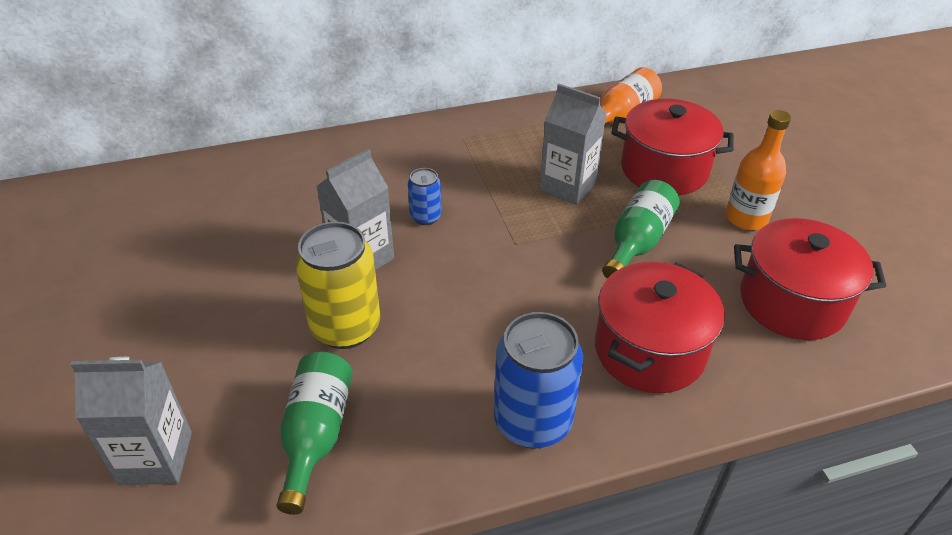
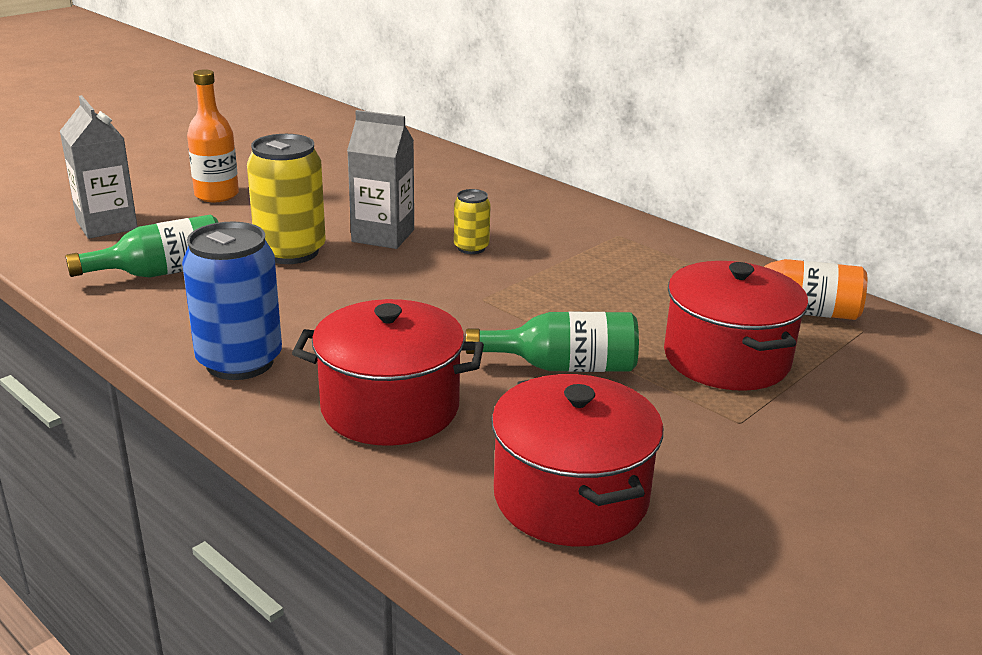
camera: 60 degrees right, 15 degrees down
(425, 217) = (471, 248): blue can -> yellow can
(567, 186) = (611, 306): grey carton -> none
(746, 218) = (704, 435): orange bottle -> orange bottle (216, 195)

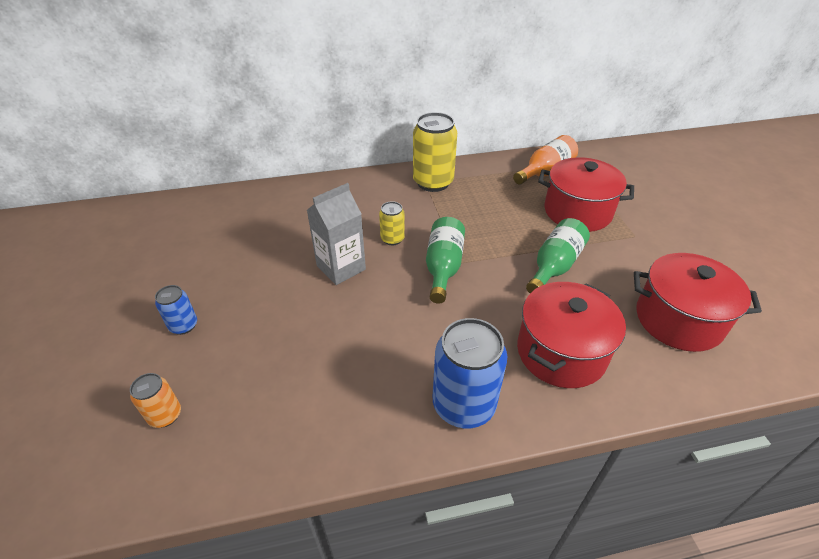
camera: 55 degrees left, 15 degrees up
(107, 225) = (165, 415): grey carton -> orange can
(162, 272) = (291, 405): green bottle -> green bottle (443, 267)
(216, 195) = (183, 325): orange bottle -> blue can
(290, 252) = (323, 320): yellow can -> yellow can (433, 182)

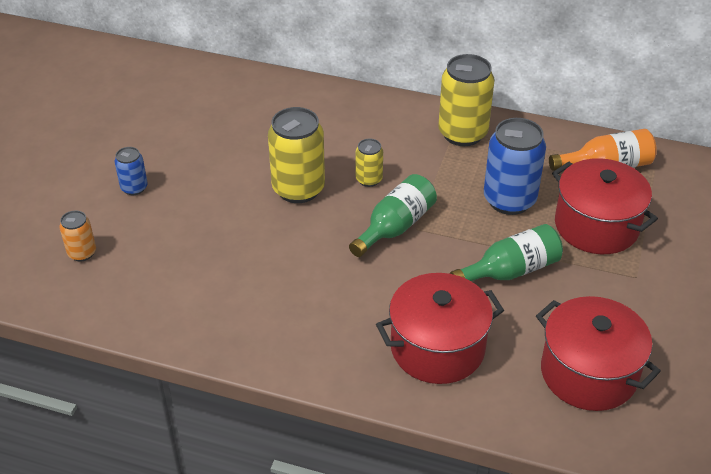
camera: 30 degrees right, 0 degrees up
(341, 268) = (298, 189): grey carton -> yellow can
(463, 405) = (311, 349): blue can -> blue can (509, 200)

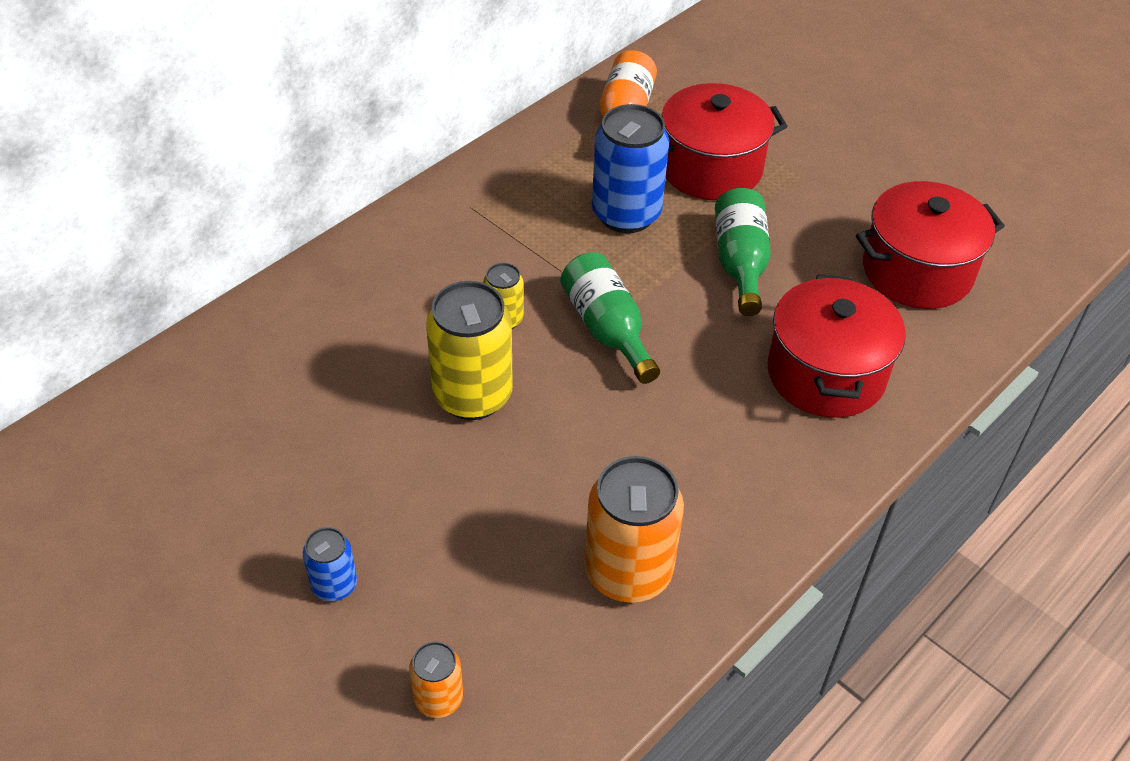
camera: 65 degrees left, 5 degrees up
(206, 300) = (628, 572): none -> orange can
(462, 133) = (481, 201): yellow can -> none

